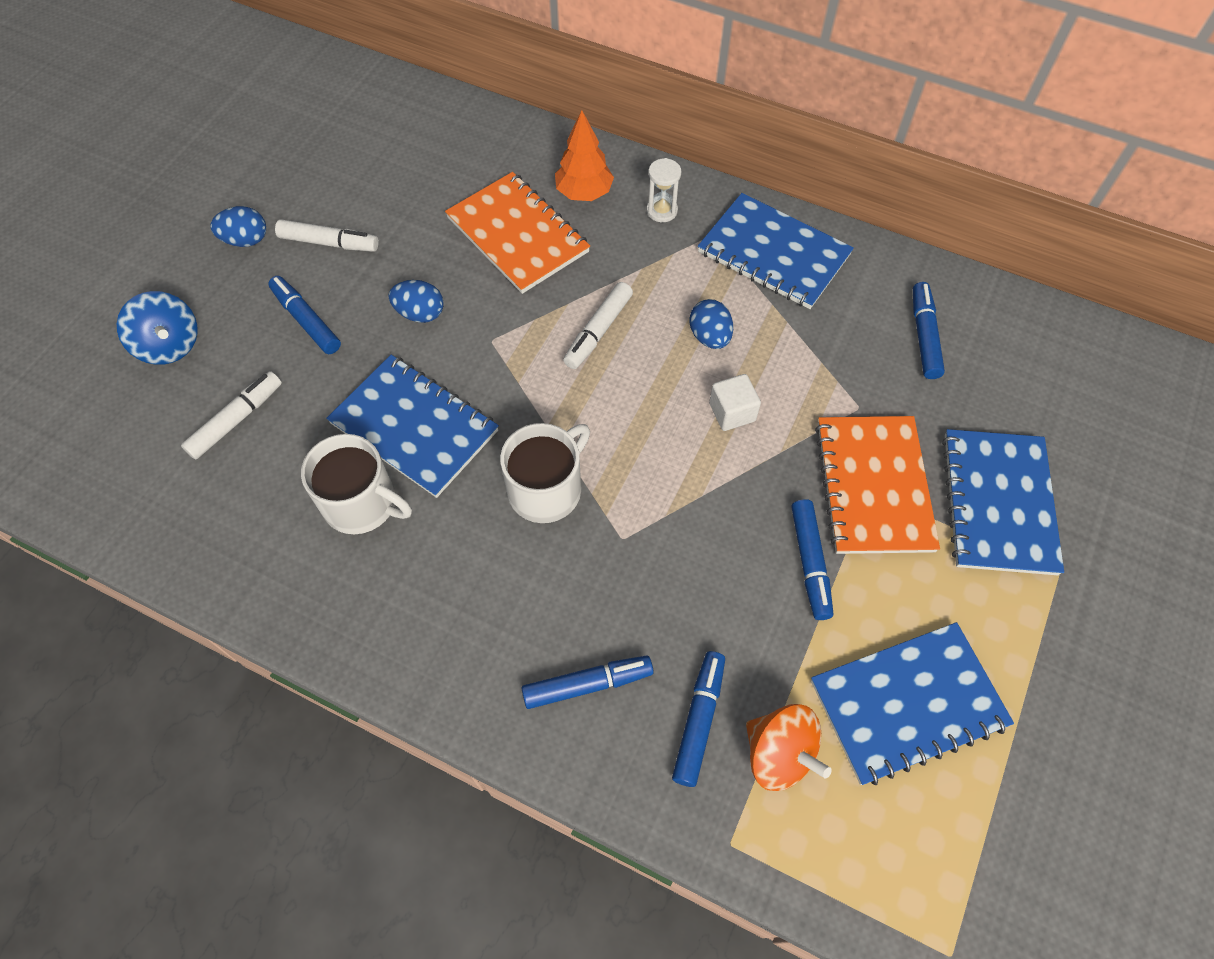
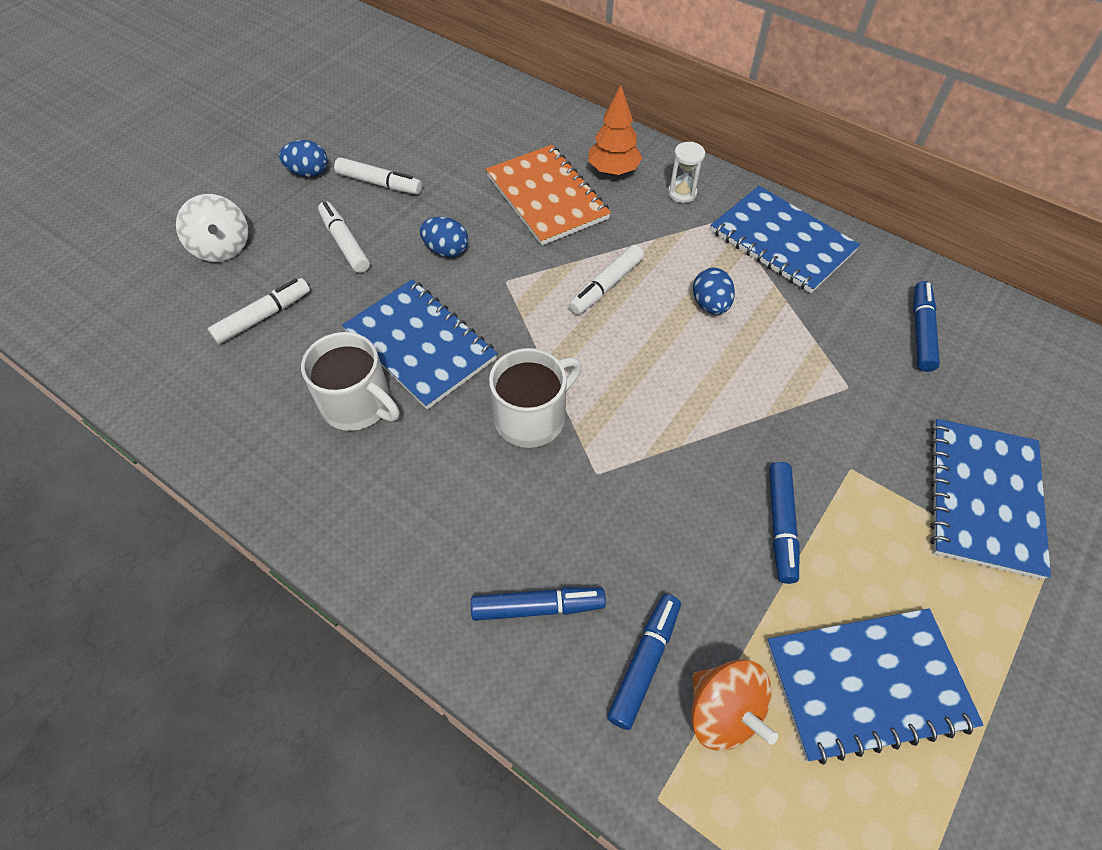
camera: 10 degrees right, 5 degrees down
(170, 345) = (222, 248): blue spinning top -> white spinning top
(306, 320) = (345, 243): blue marker -> white marker
(732, 412) = (722, 374): white cube -> none
(873, 486) = (855, 462): orange notebook -> none

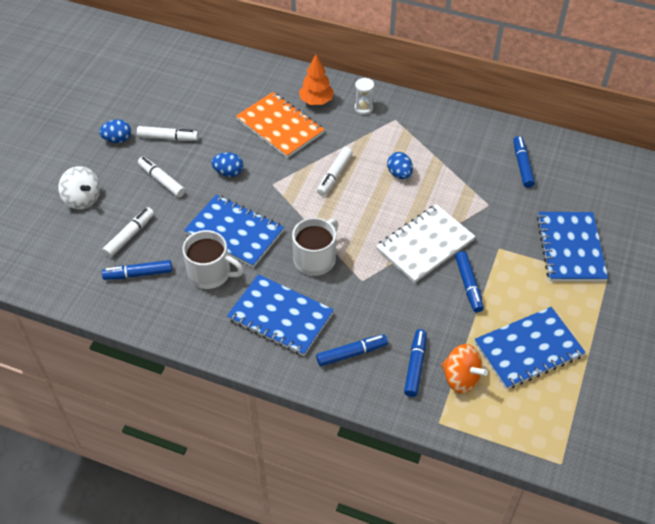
camera: 15 degrees left, 5 degrees down
(249, 380) = (138, 274): none -> blue marker
(722, 434) = (425, 245): none -> white notebook
(782, 241) = (432, 127): blue notebook -> blue notebook (280, 316)

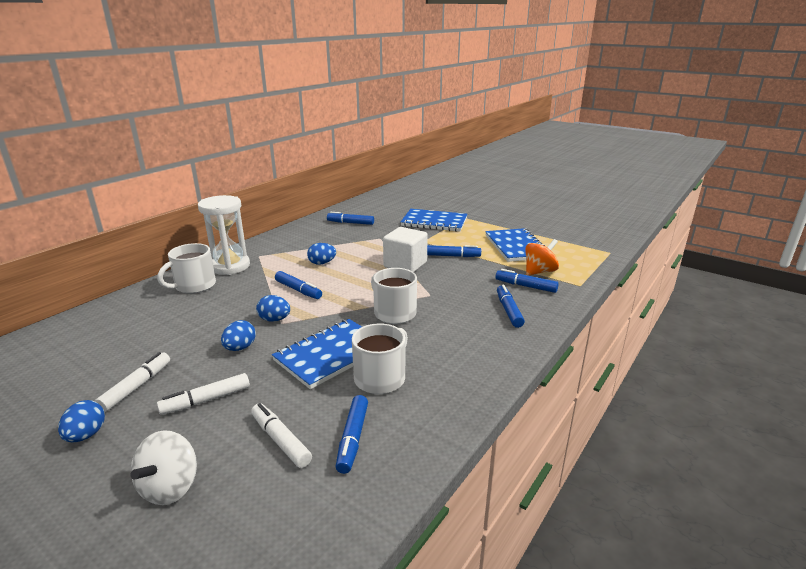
camera: 75 degrees left, 25 degrees down
(82, 199) = (170, 487): white spinning top -> white spinning top turned 135 degrees clockwise
(276, 177) = (274, 319): none -> blue egg
(280, 127) = (206, 309): orange notebook -> none
(280, 316) = (457, 341): blue notebook -> none
(316, 101) = (194, 286): orange tree -> white mug
(334, 175) = (298, 290): white marker -> blue marker
(363, 108) = (230, 266): white hourglass -> white hourglass, size x2.17
(425, 245) = (405, 265): white notebook -> white cube

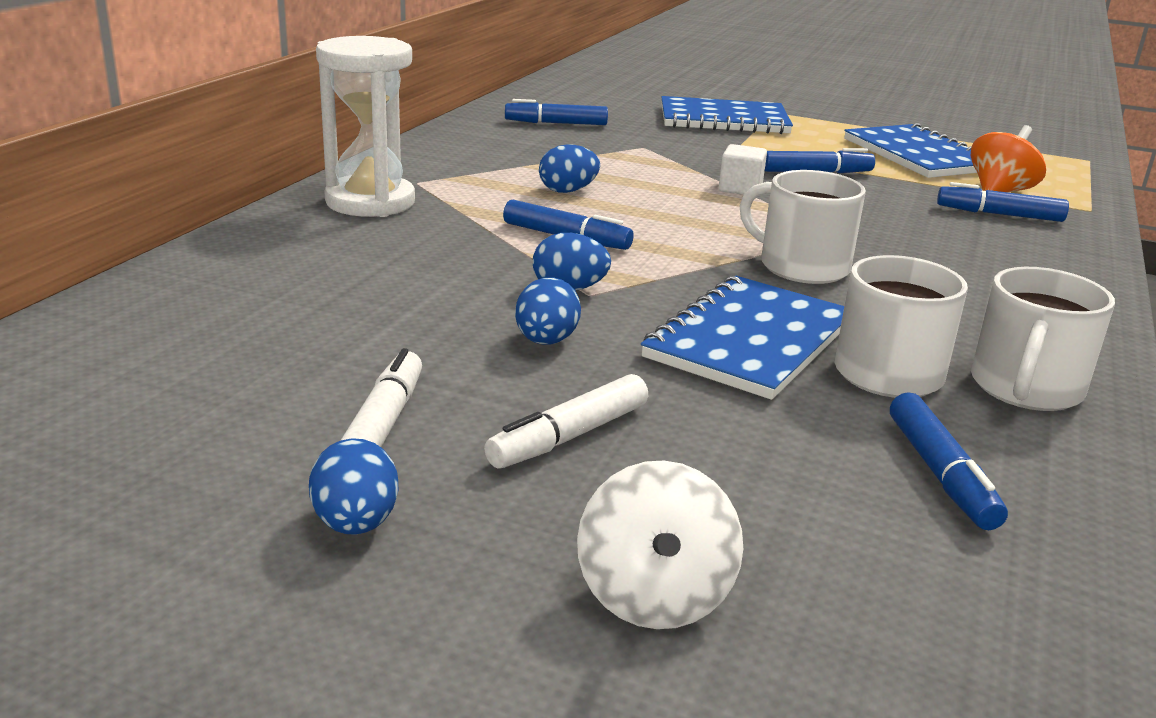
camera: 15 degrees left, 0 degrees up
(194, 286) = (324, 239): white mug -> white mug (1025, 388)
(280, 440) = (801, 490): white marker -> none
(405, 265) = (740, 189): white cube -> white cube, size x0.56
(509, 311) = (1009, 253): blue marker -> none

